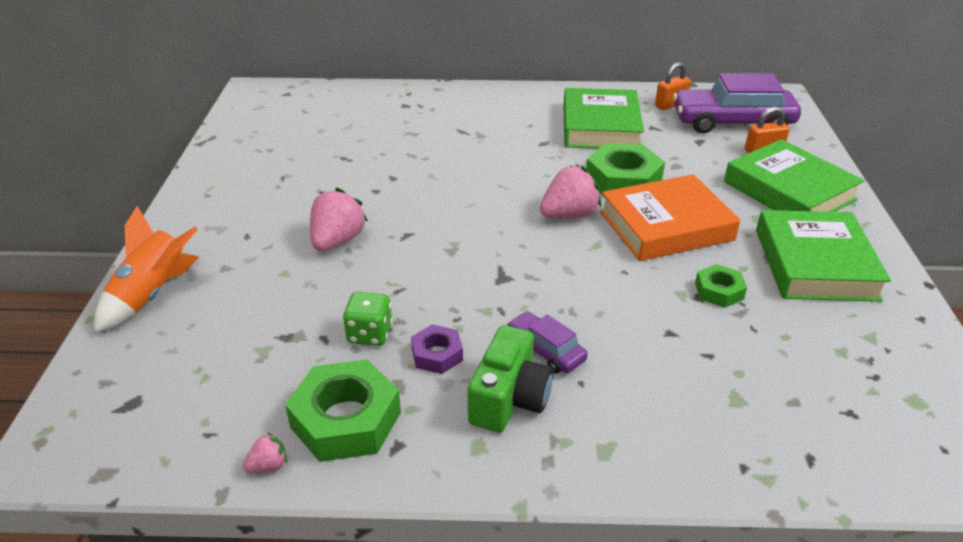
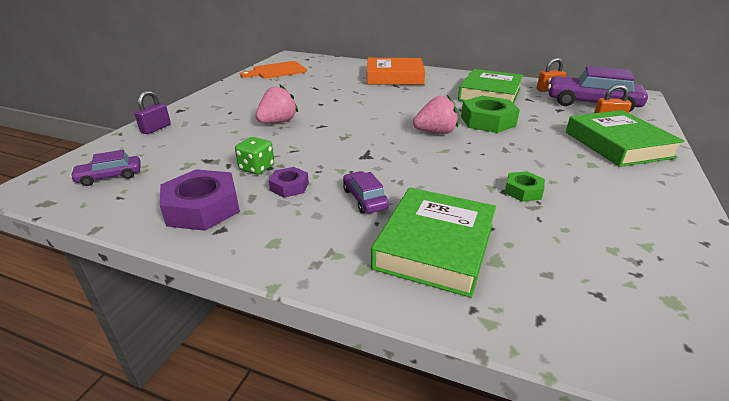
camera: 20 degrees right, 5 degrees down
(152, 294) = (156, 128): orange rocket -> purple padlock
(161, 402) = (110, 176): none -> purple car
(256, 130) = (277, 71): none -> orange cutting board
(268, 466) = (135, 221): pink strawberry -> none
(346, 420) = (202, 208): green nut -> purple nut
(509, 398) = (317, 220): green camera -> none
(666, 226) = (504, 148): orange book -> orange book (394, 77)
(815, 264) = (617, 189): green book -> green book (435, 246)

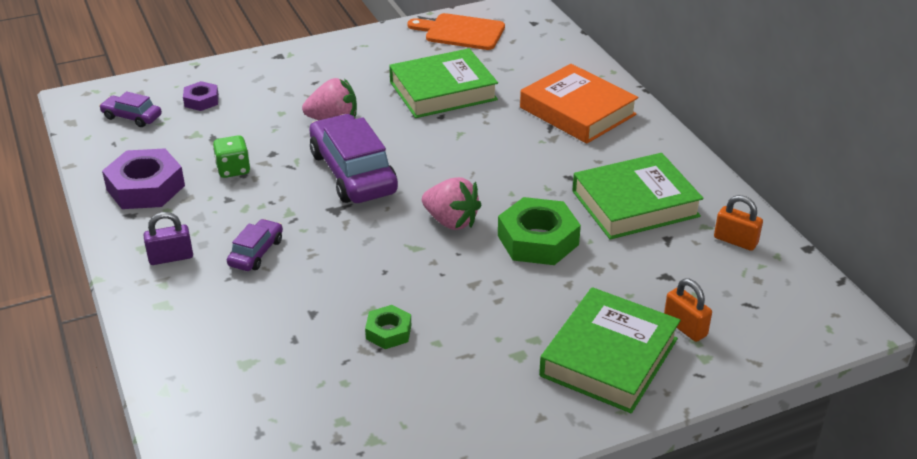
camera: 45 degrees right, 5 degrees up
(156, 128) = (228, 73): purple padlock -> purple padlock (171, 257)
(289, 186) = (226, 204): purple nut -> purple nut (201, 100)
(435, 246) = (229, 324): green book -> green book (443, 91)
(591, 103) = (735, 294): purple car -> purple car (353, 172)

